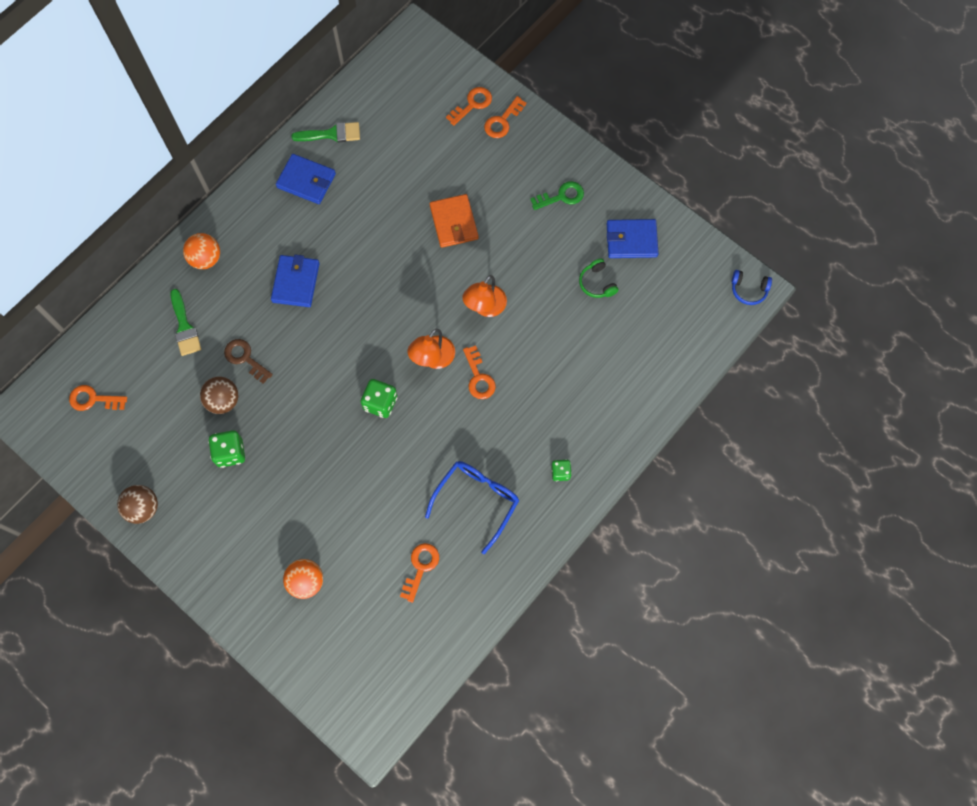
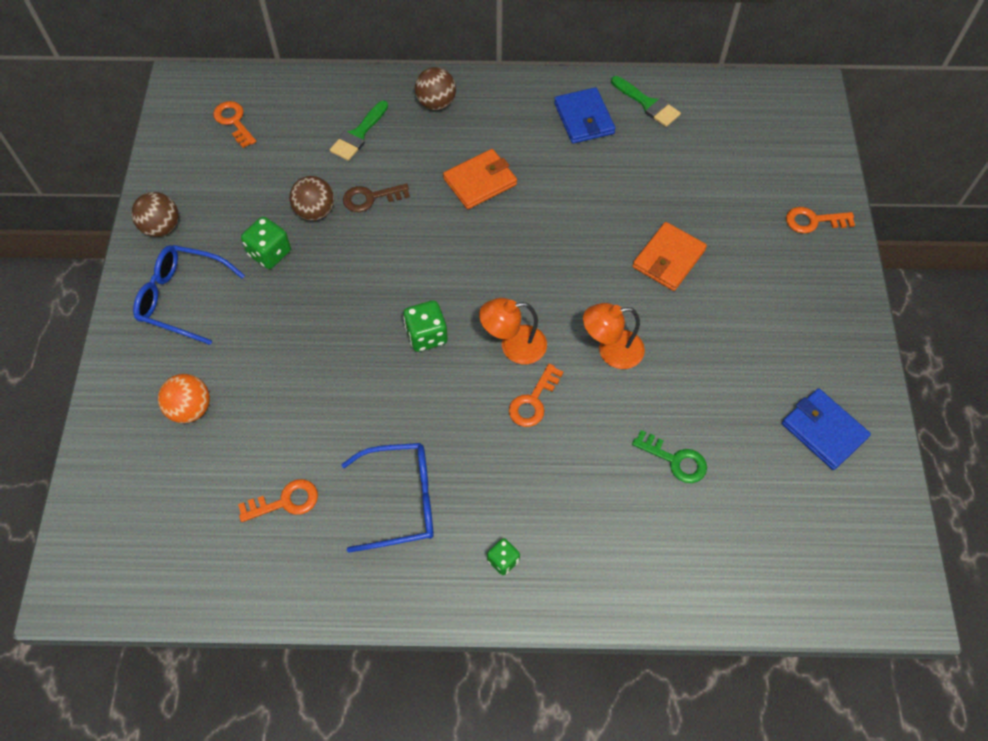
camera: 50 degrees right, 10 degrees down
(206, 259) = (436, 103): orange ball -> brown ball
(215, 532) = (182, 298): none -> blue glasses
(245, 358) = (370, 198): brown key -> brown key turned 105 degrees counterclockwise
(296, 282) = (480, 181): blue wallet -> orange wallet
(472, 104) = (800, 185): orange key -> none
(561, 196) = (797, 329): green key -> green key (675, 460)
(597, 283) = (742, 434): green headphones -> none
(748, 290) = (901, 598): blue headphones -> none

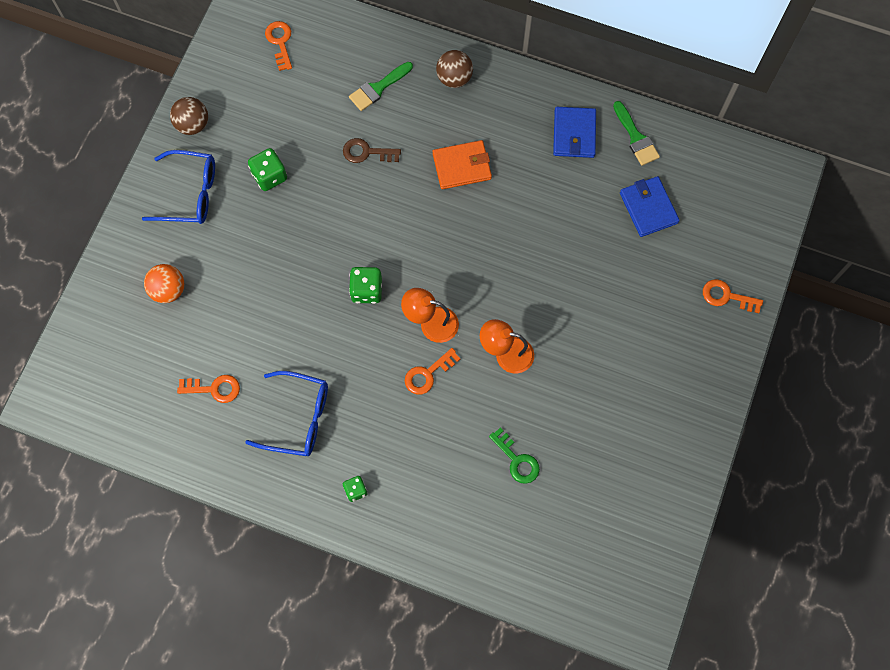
camera: 20 degrees right, 10 degrees up
(182, 298) = (190, 193): blue glasses -> blue glasses turned 150 degrees clockwise
(315, 211) = (318, 150): brown ball -> none
(668, 259) = (588, 289): orange wallet -> none
(823, 430) = (644, 478): blue wallet -> blue wallet (648, 208)

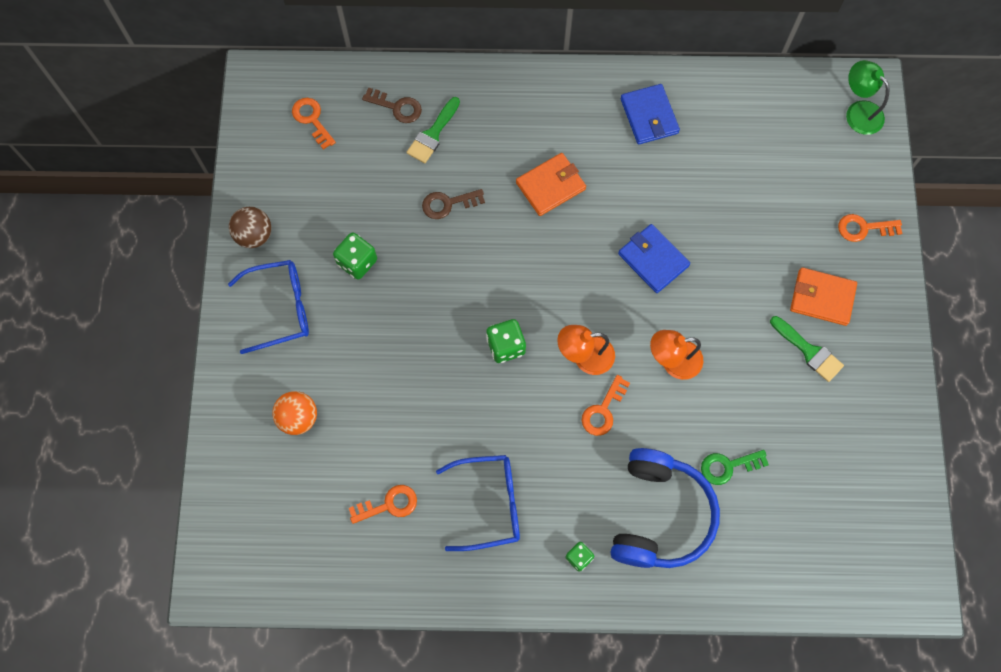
camera: 20 degrees left, 0 degrees up
(356, 55) = (397, 107): none -> brown key
(439, 480) = (659, 515): none -> blue headphones
(454, 78) = (506, 99): brown ball -> none
(517, 460) = (728, 466): green key -> green key turned 135 degrees clockwise
(636, 137) = (711, 100): green brush -> green brush (809, 351)
(648, 208) = (752, 166): blue wallet -> blue wallet (653, 260)
(662, 344) = (822, 298): none -> orange wallet
(766, 192) = (858, 112): none -> green lamp

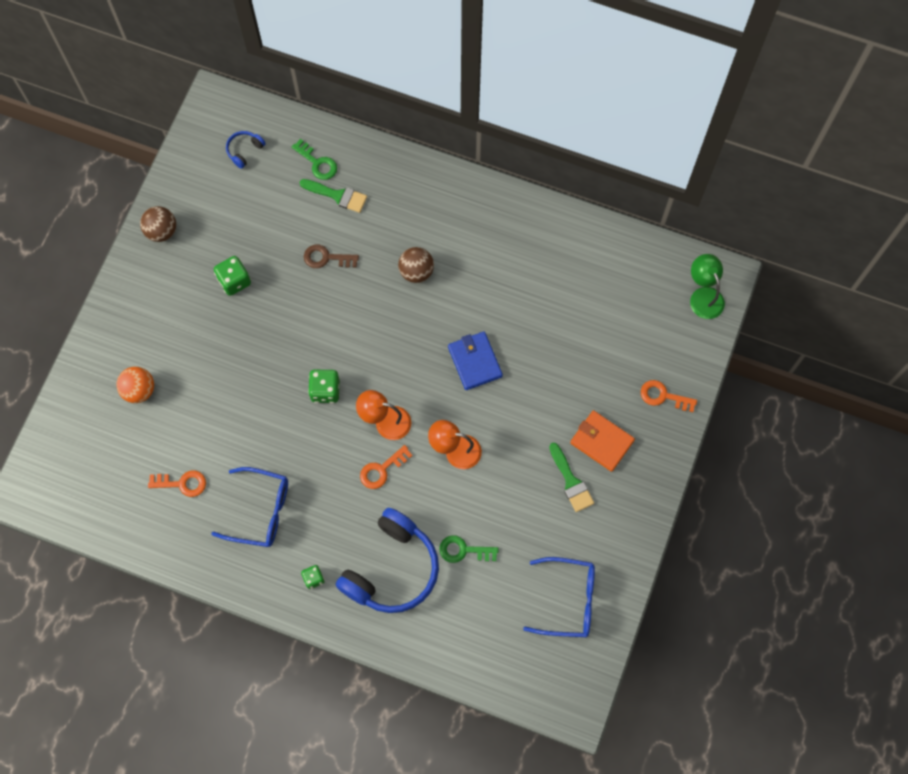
camera: 20 degrees right, 0 degrees up
(280, 308) = (159, 298): blue glasses -> blue glasses (568, 600)
(312, 120) = (244, 150): orange key -> blue headphones
(397, 107) = (317, 163): brown key -> green key
(433, 134) = (337, 195): green brush -> green brush turned 120 degrees counterclockwise
(550, 186) = (416, 271): orange wallet -> brown ball
(649, 116) = (523, 240): blue wallet -> none

